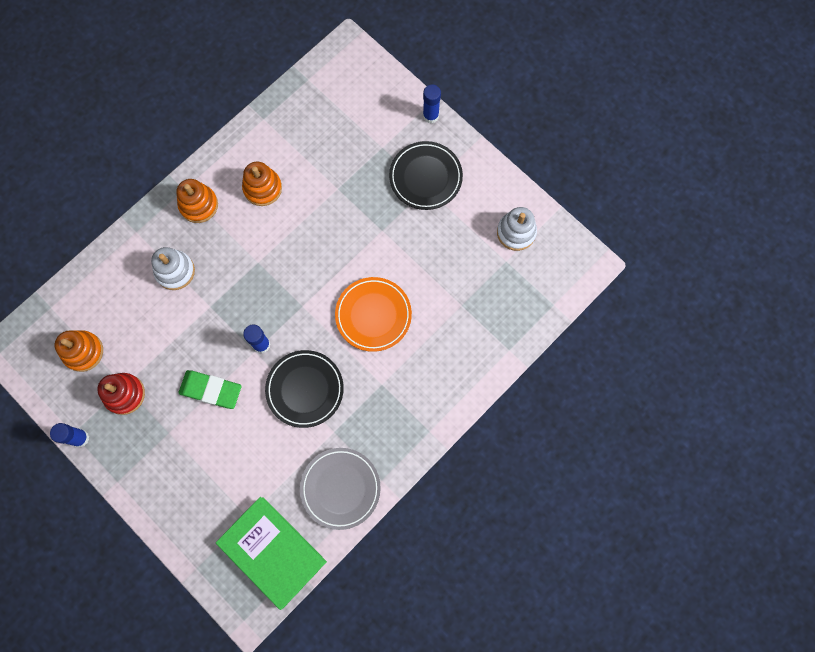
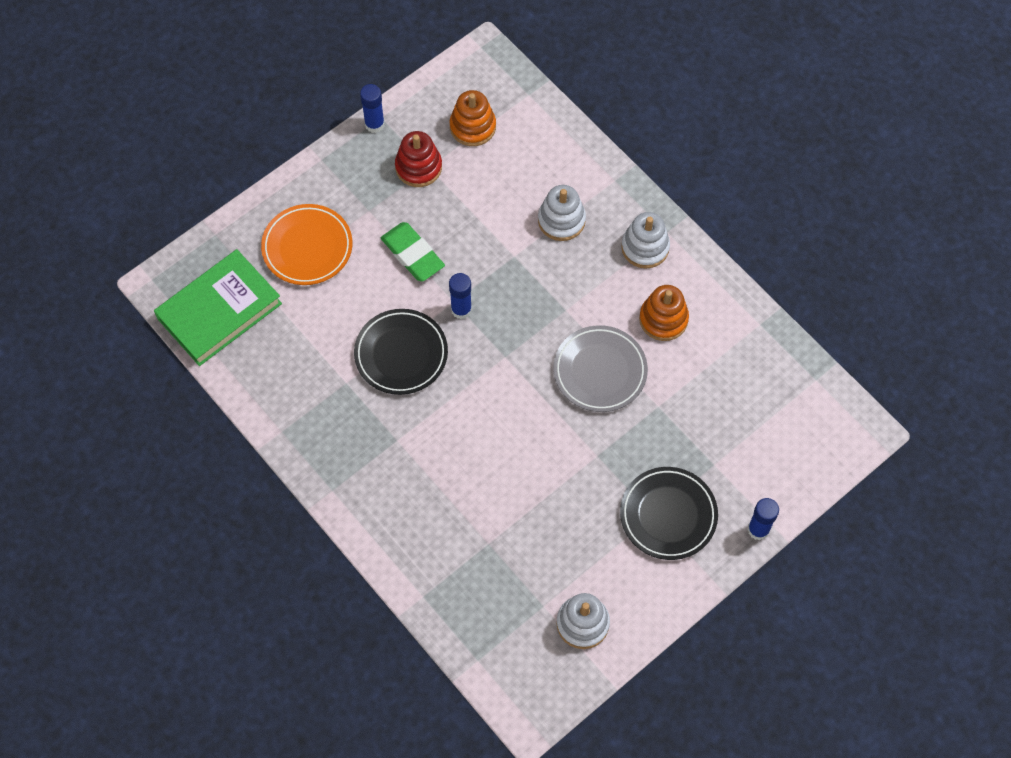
camera: 95 degrees right, 10 degrees down
(198, 205) = (645, 247): orange stacking toy -> white stacking toy
(211, 390) = (412, 254): green eraser -> green eraser turned 60 degrees counterclockwise
(340, 488) = (279, 386): grey plate -> grey plate (600, 371)
(373, 315) = (485, 437): orange plate -> orange plate (307, 247)

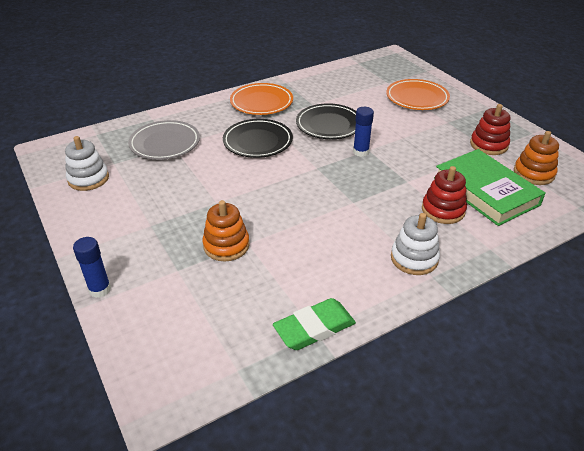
camera: 100 degrees right, 25 degrees down
(219, 311) = (372, 69): green book -> green book (486, 191)
(351, 453) = (261, 102): none -> orange plate
(374, 124) = (525, 130): blue glue stick -> none
(412, 254) = (410, 136): green eraser -> green eraser (314, 328)
(561, 220) = (443, 210): white stacking toy -> red stacking toy
(600, 371) = (291, 213): grey plate -> grey plate (165, 143)
(663, 319) = (334, 259): orange stacking toy -> orange stacking toy (226, 245)
(668, 515) = (145, 234): black plate -> black plate (258, 142)

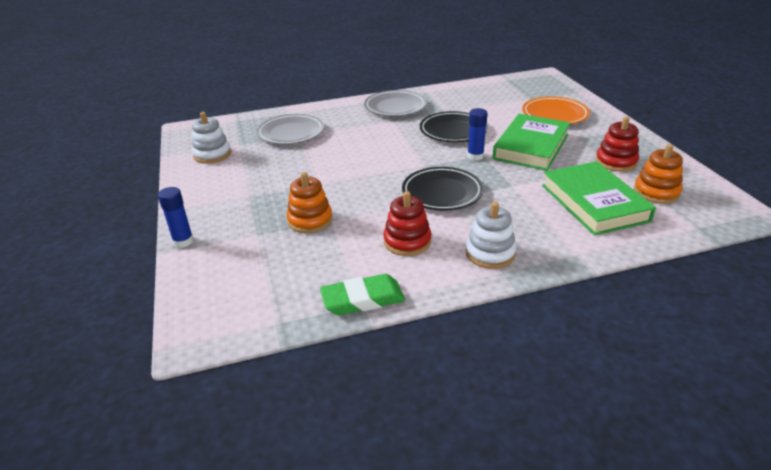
camera: 15 degrees right, 5 degrees down
(258, 142) = (377, 139): black plate -> black plate (442, 193)
(261, 102) = (395, 107): orange plate -> grey plate
(408, 136) = (531, 146): none -> green book
(443, 210) = (539, 215): red stacking toy -> red stacking toy (407, 241)

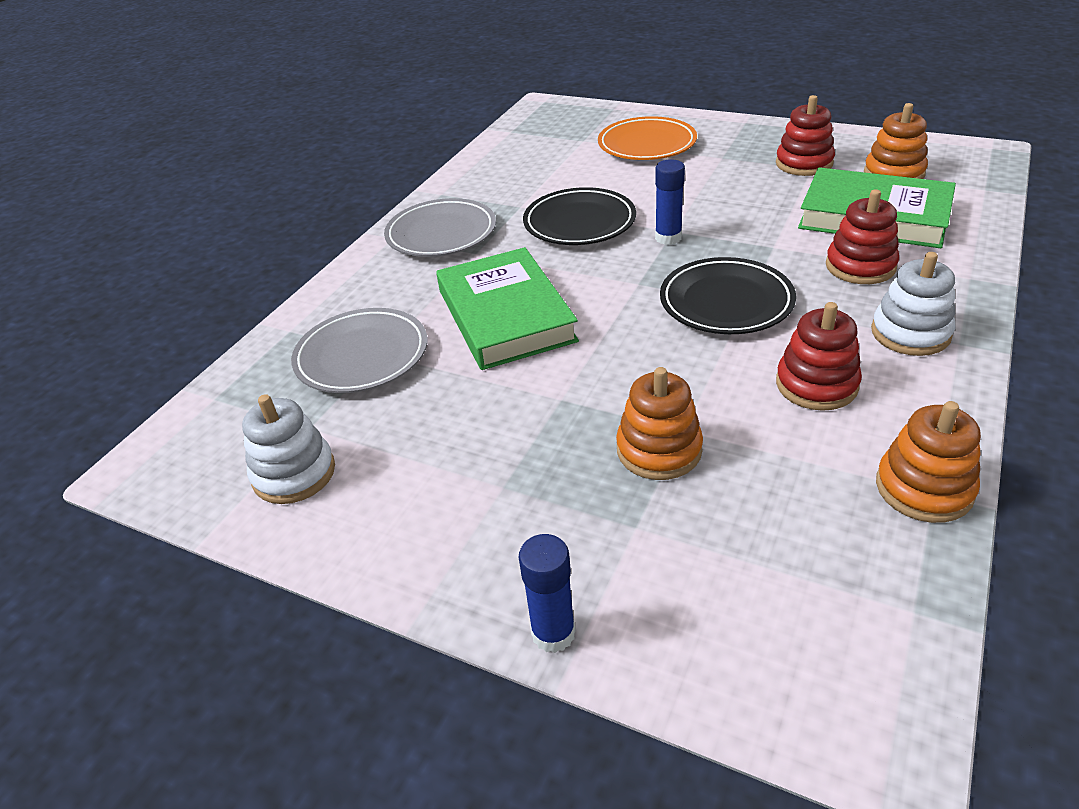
camera: 45 degrees left, 5 degrees up
(363, 299) = (924, 488): green eraser -> orange stacking toy
(531, 146) = (699, 193): green book -> green book (505, 315)
(533, 217) = (860, 266): none -> red stacking toy

